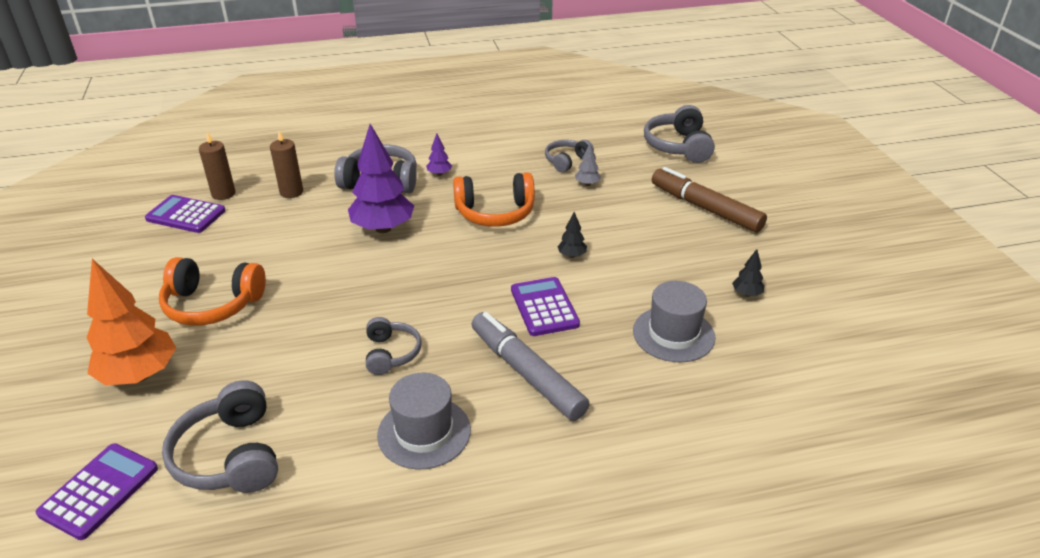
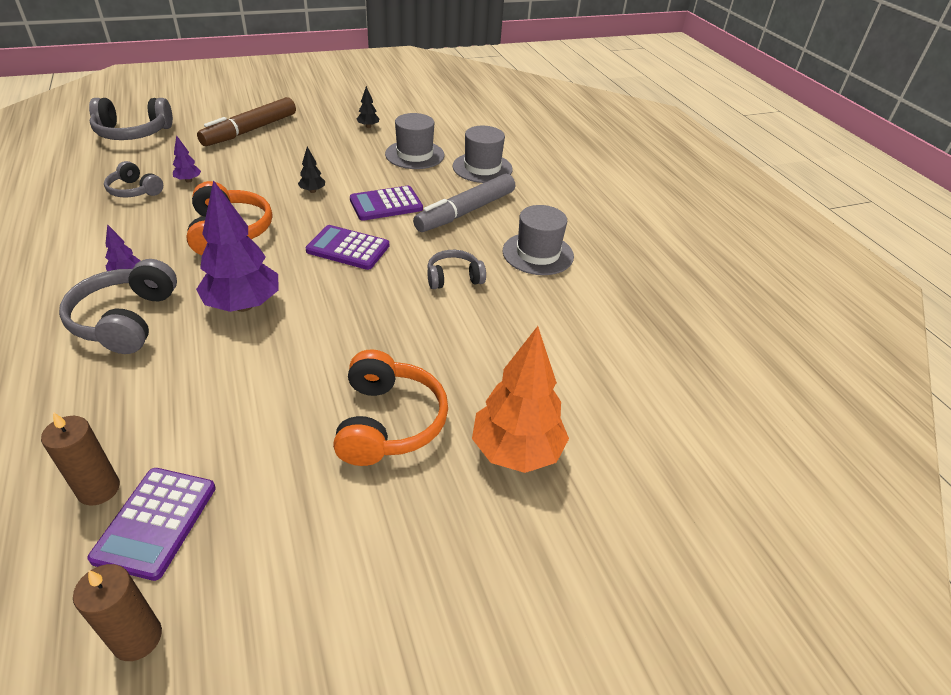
camera: 100 degrees left, 5 degrees up
(99, 491) = (664, 427): purple calculator -> purple calculator (348, 248)
(230, 455) = (595, 352): grey headphones -> none
(291, 192) = (124, 404): brown candle -> brown candle (137, 638)
(587, 184) = (188, 180): grey tree -> purple tree
(647, 400) = (482, 168): none -> grey hat

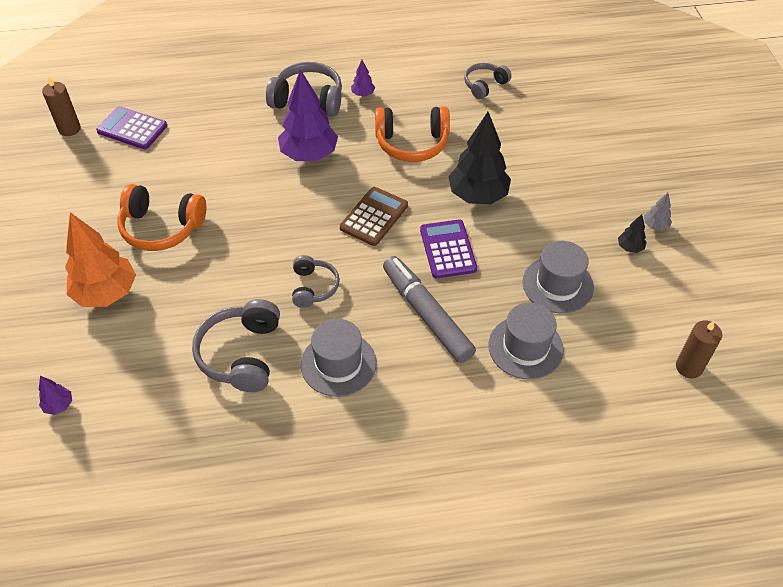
camera: 105 degrees right, 10 degrees up
(99, 489) = (164, 106): brown candle -> brown candle (689, 367)
(133, 133) = (595, 73): grey headphones -> grey headphones (241, 354)
(188, 180) = (501, 114): purple tree -> purple tree (59, 405)
(250, 130) = (609, 150): brown marker -> none
(312, 191) = (478, 195): black tree -> black tree, size x2.30
(343, 116) = (655, 226): none -> grey tree
(348, 248) = (374, 217): purple calculator -> brown calculator

